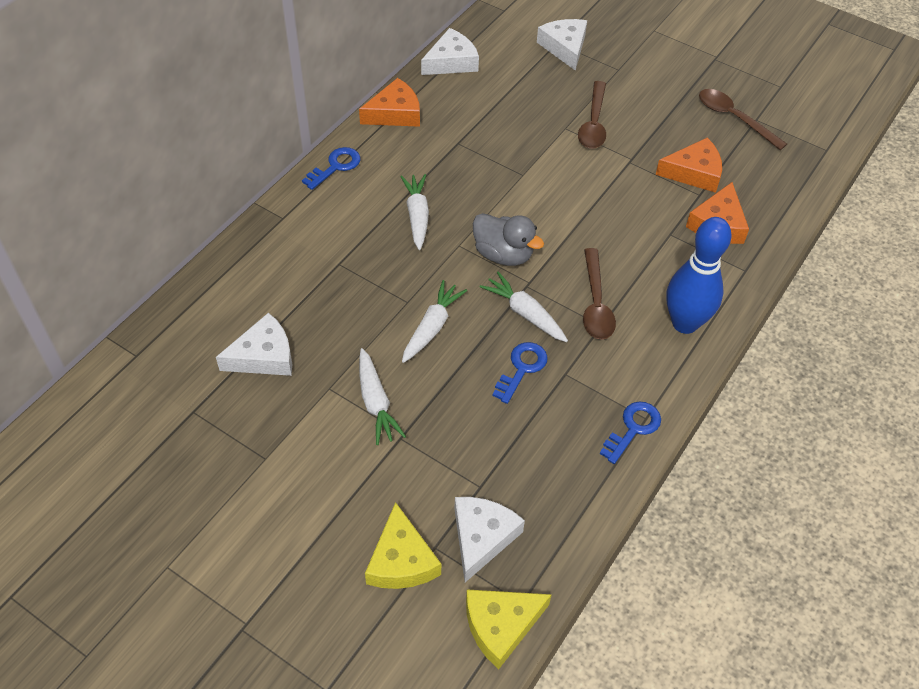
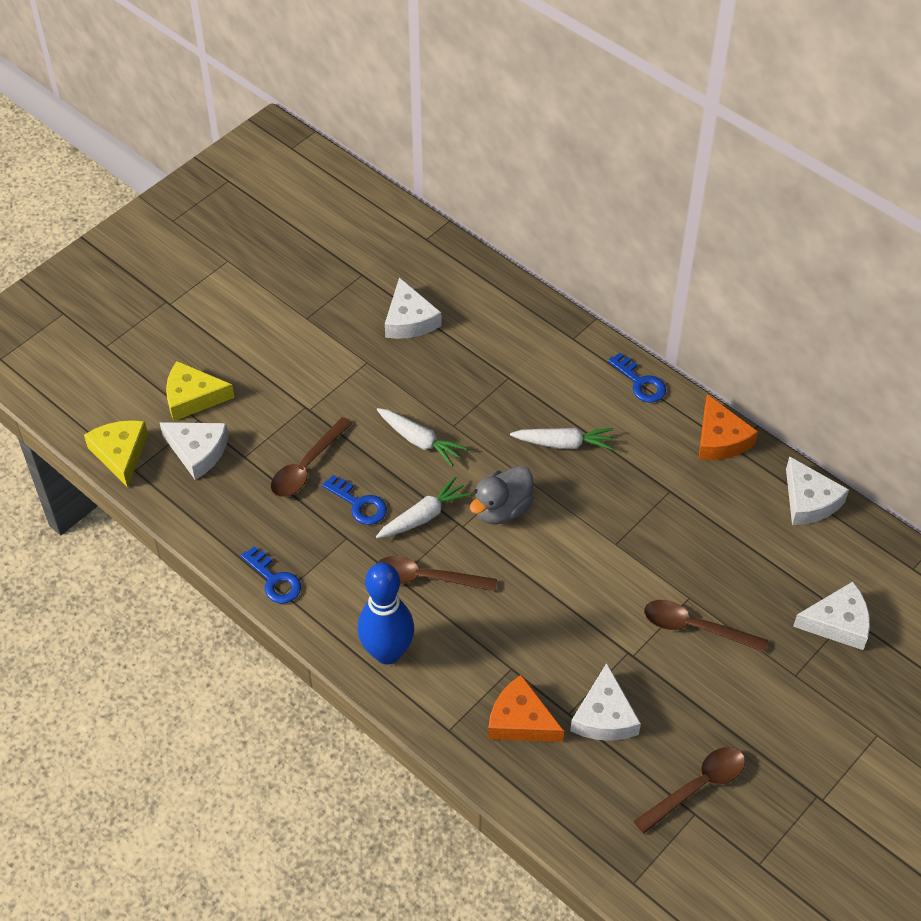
camera: 100 degrees right, 0 degrees up
(376, 402) = (345, 393): white carrot -> none
(482, 423) = (307, 466): none -> brown spoon
(694, 172) = (604, 716): orange cheese -> white cheese

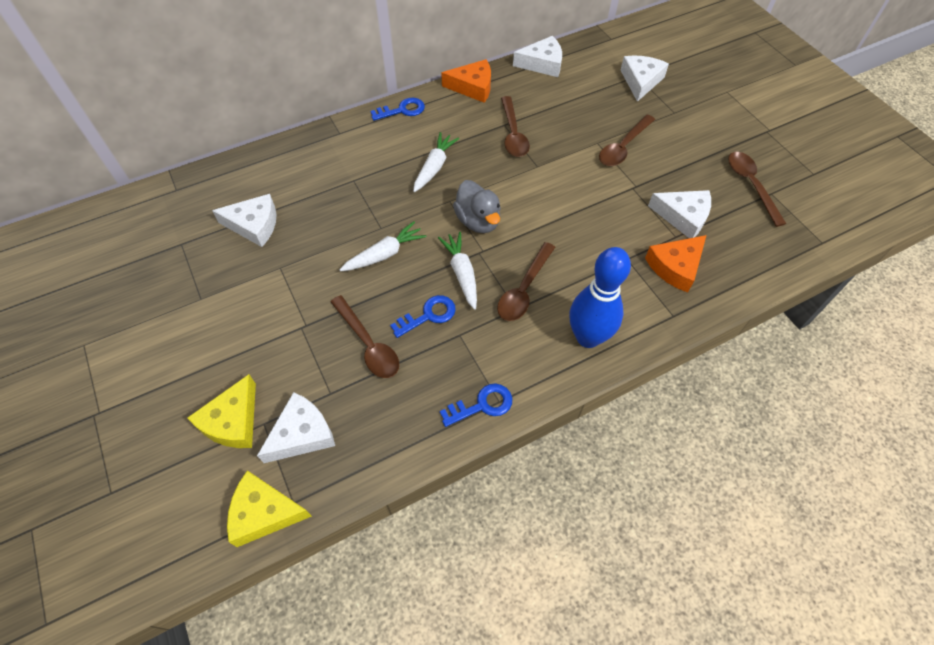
camera: 70 degrees left, 5 degrees up
(658, 504) = (513, 134): none -> brown spoon

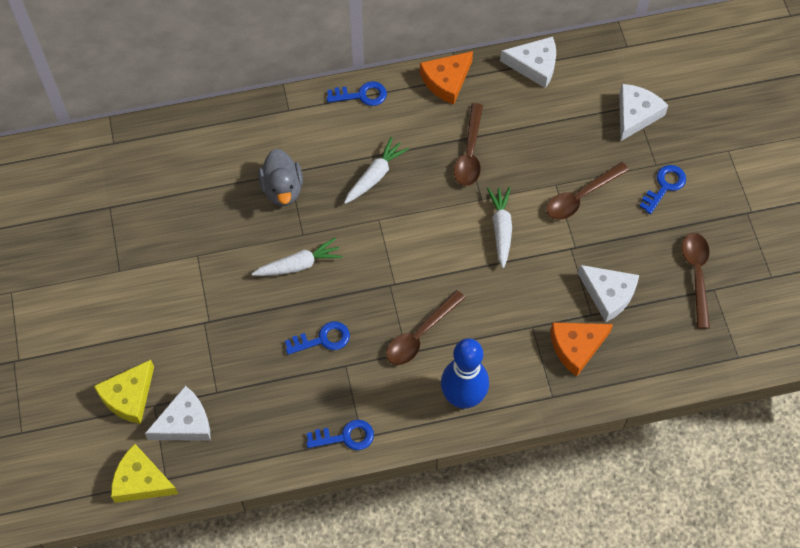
camera: 15 degrees right, 5 degrees up
(254, 225) = (182, 202): white cheese -> none
(368, 344) = (260, 354): brown spoon -> none
(462, 273) = (366, 303): white carrot -> white carrot (501, 229)
(473, 87) = (446, 81): orange cheese -> orange cheese turned 120 degrees clockwise
(478, 221) = (400, 250): grey duck -> grey duck (282, 189)
(689, 126) = (664, 186): none -> blue key

